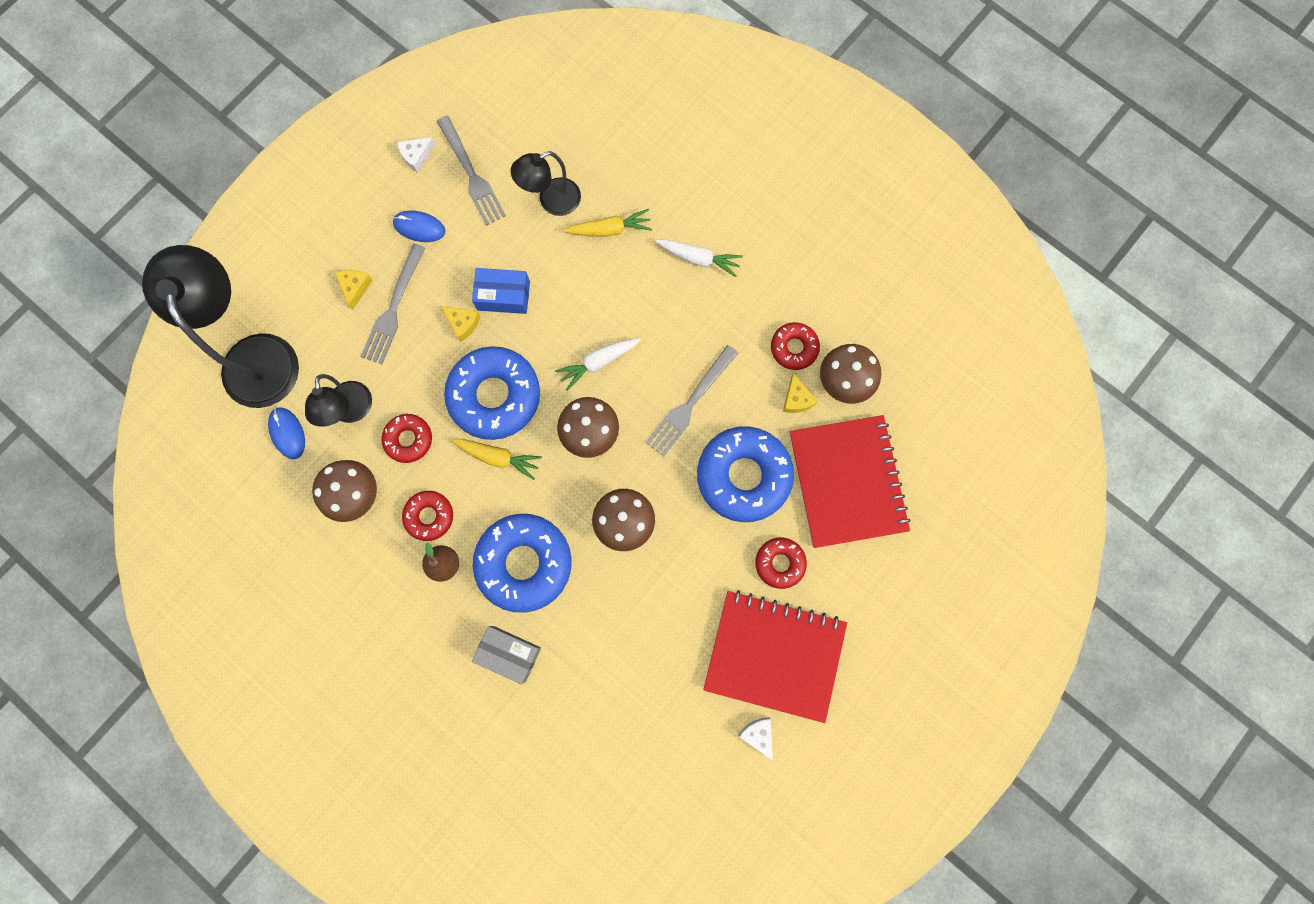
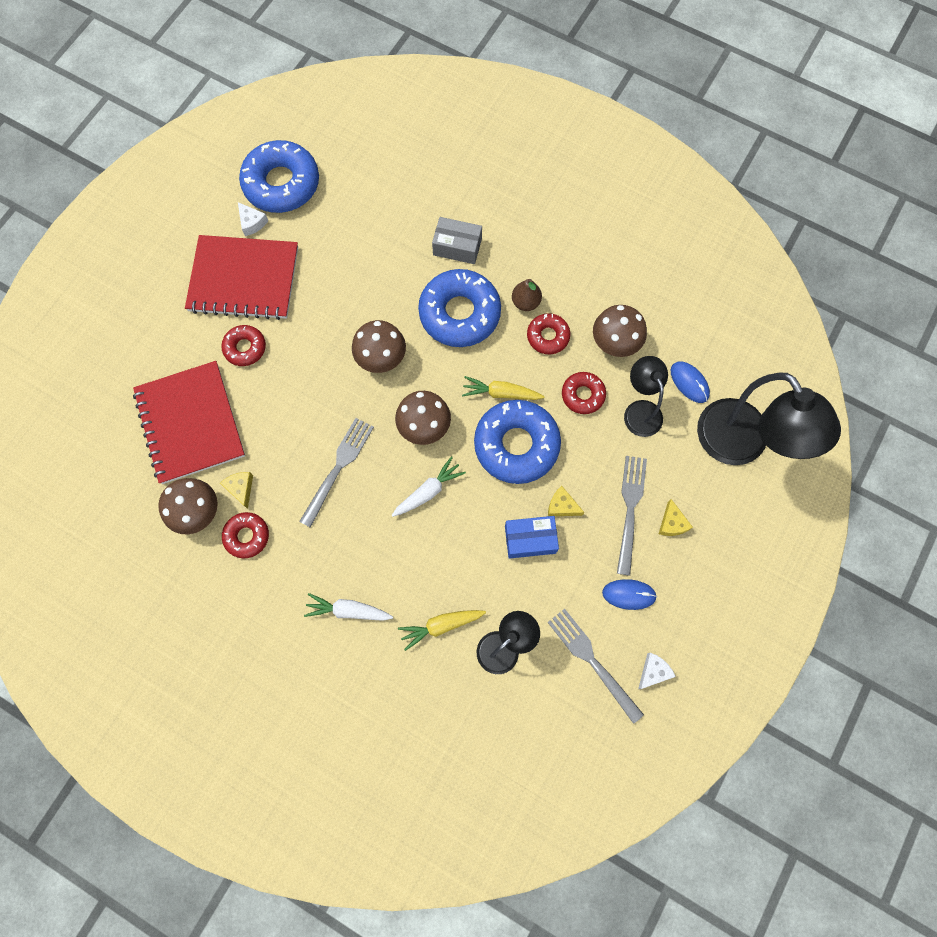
camera: 170 degrees right, 5 degrees down
(743, 476) = (283, 413): blue donut -> blue donut (281, 184)

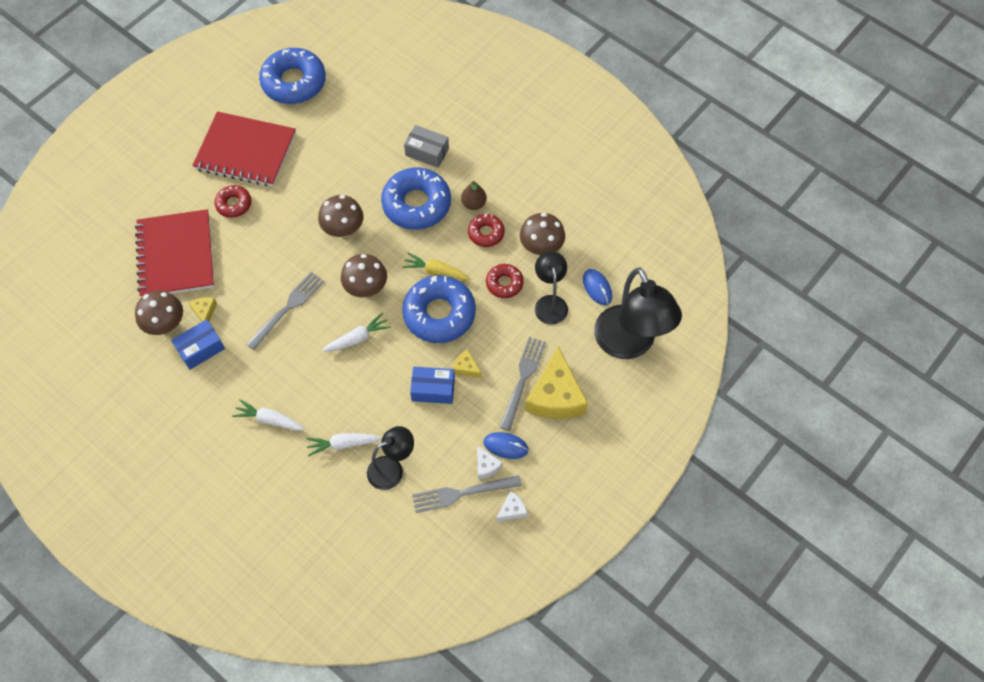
camera: 10 degrees right, 10 degrees down
(247, 536) = (200, 349): red donut -> blue box
(252, 223) = (262, 109): white cheese -> white cheese (486, 466)
(441, 626) = (343, 444): yellow carrot -> white carrot
(592, 661) = (462, 493): grey fork -> grey fork turned 75 degrees counterclockwise
(672, 523) = (556, 396): yellow cheese -> yellow cheese, size x2.24

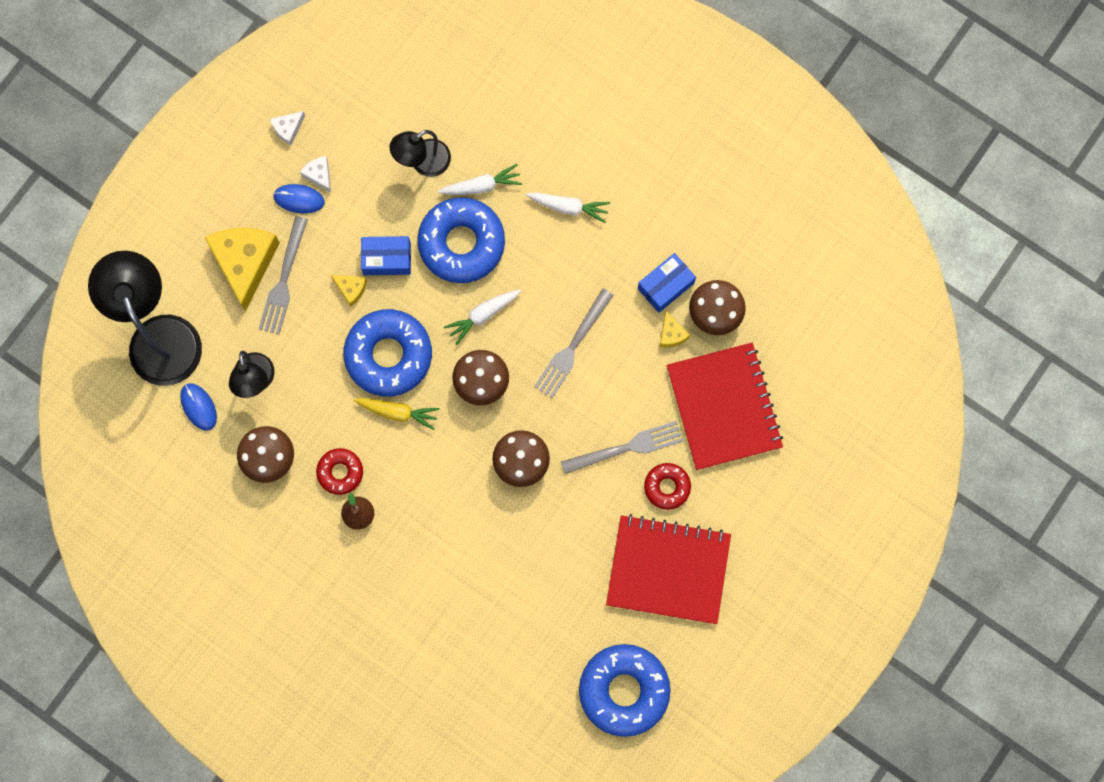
camera: 175 degrees right, 15 degrees up
(416, 204) = (432, 507): blue donut -> blue donut (461, 243)
(427, 152) = (427, 589): grey box -> none
(462, 493) = (343, 142): grey fork -> grey fork (626, 448)
(504, 283) = (312, 403): red donut -> none

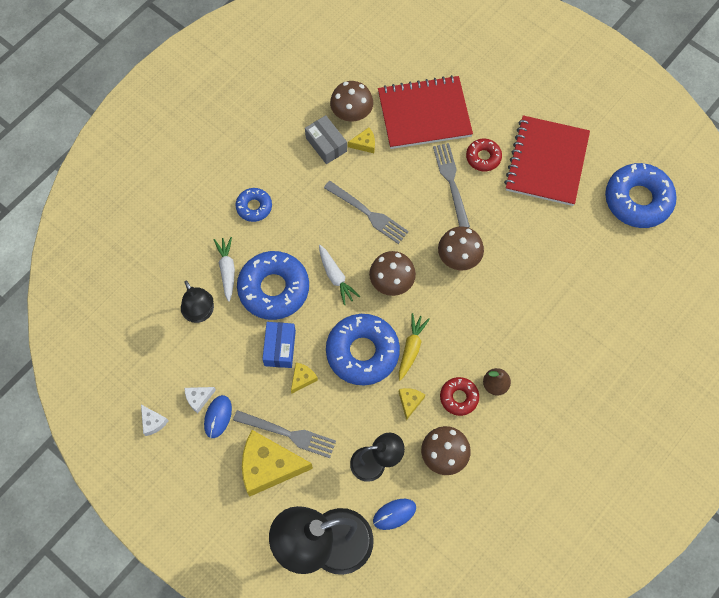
camera: 85 degrees left, 10 degrees down
(331, 415) = (410, 402): none -> yellow cheese
(569, 207) = (254, 207): white carrot -> blue donut
(665, 286) = (326, 144): blue box -> grey box

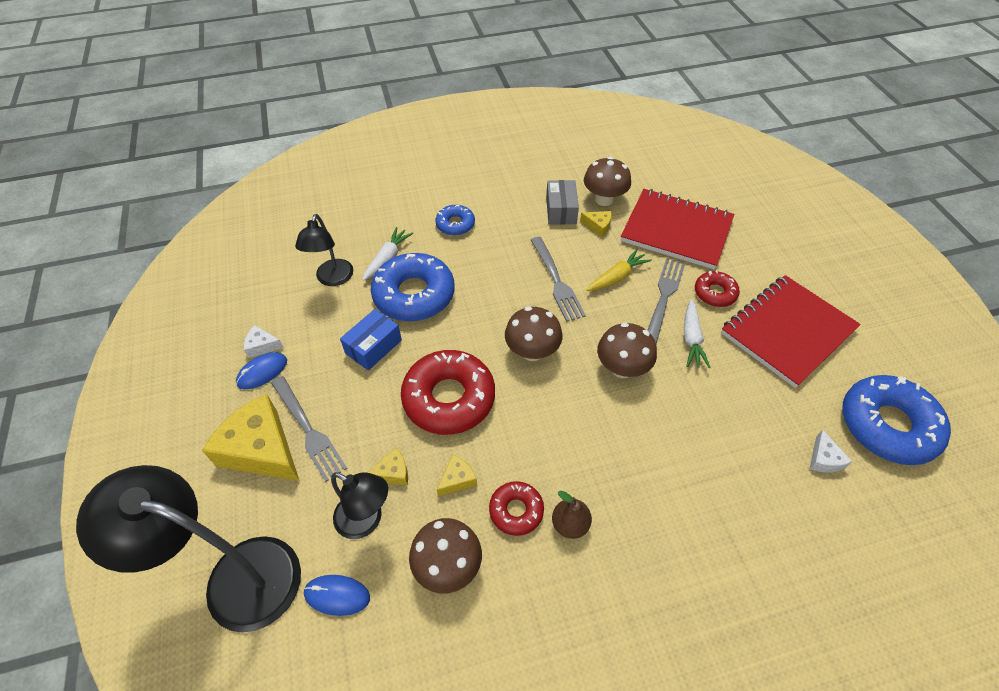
camera: 35 degrees right, 15 degrees down
(153, 422) = (206, 341): white cheese -> white cheese (824, 459)
(302, 379) = (369, 387): yellow cheese -> yellow cheese (392, 472)
(336, 277) = (480, 317): white carrot -> white carrot (691, 339)
(362, 352) = (449, 398): blue donut -> red donut
(411, 348) = (503, 425): yellow carrot -> yellow carrot (617, 277)

